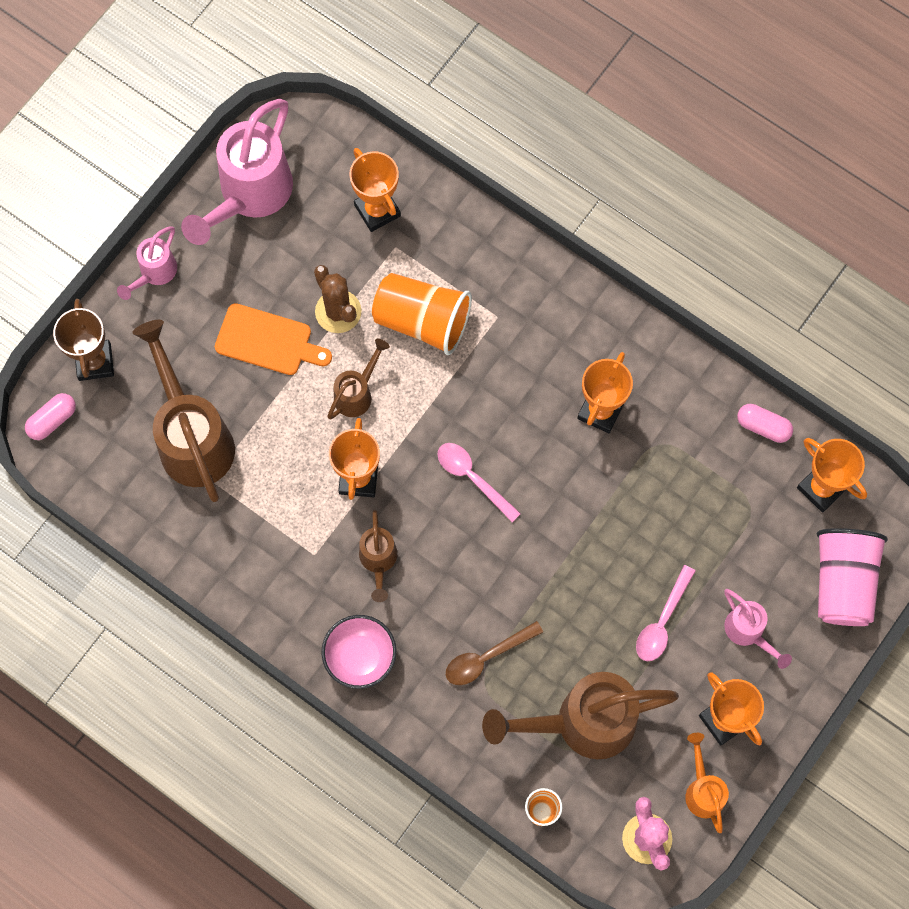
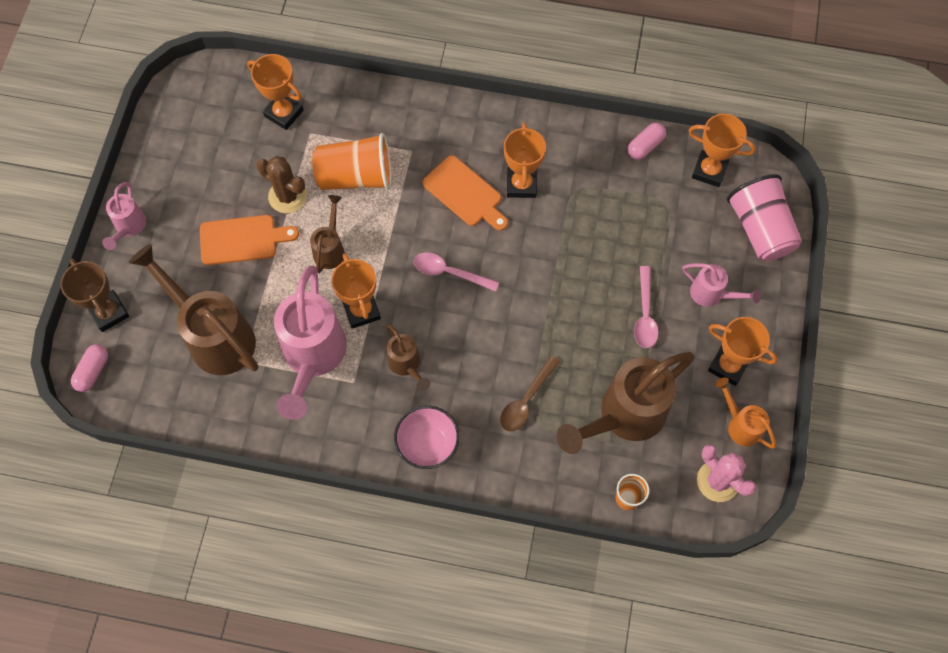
camera: 25 degrees left, 5 degrees down
(249, 196) = (179, 142): pink watering can -> pink watering can (312, 358)
(532, 394) = (465, 193): none -> orange cutting board
(763, 426) = (645, 146): pink capsule -> pink capsule turned 45 degrees counterclockwise

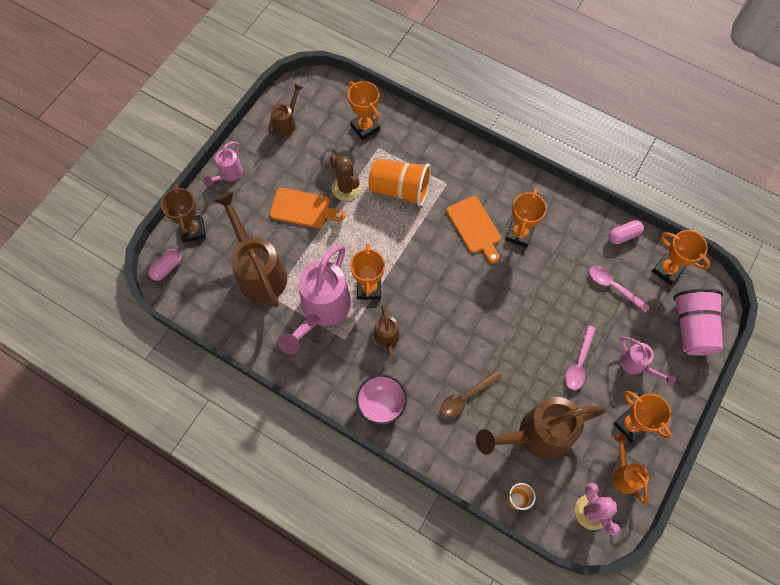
camera: 20 degrees right, 0 degrees up
(330, 248) = (363, 235): brown watering can -> brown watering can (287, 122)
(449, 272) = (442, 282): pink spoon -> pink spoon (613, 286)

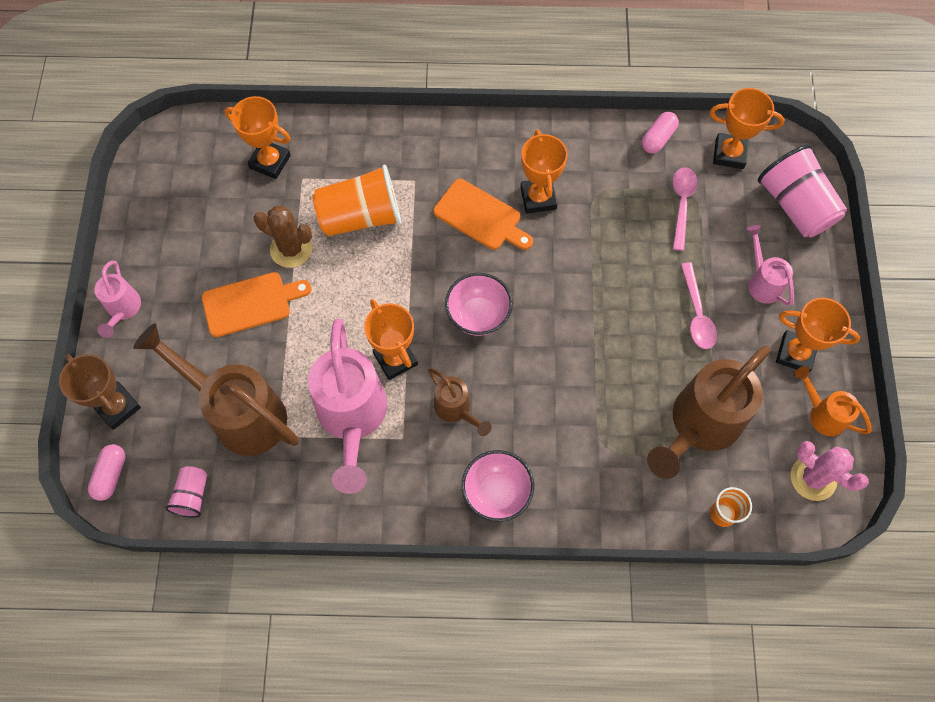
camera: 30 degrees left, 0 degrees up
(204, 305) = (192, 495): none -> pink cup
(287, 122) = (162, 205): brown watering can -> none
(436, 289) = (478, 315): none -> pink bowl
(466, 397) = (592, 426): brown spoon -> none
(613, 286) = (682, 204): pink spoon -> pink spoon turned 90 degrees clockwise
(636, 366) = (762, 281): pink watering can -> pink watering can turned 135 degrees counterclockwise

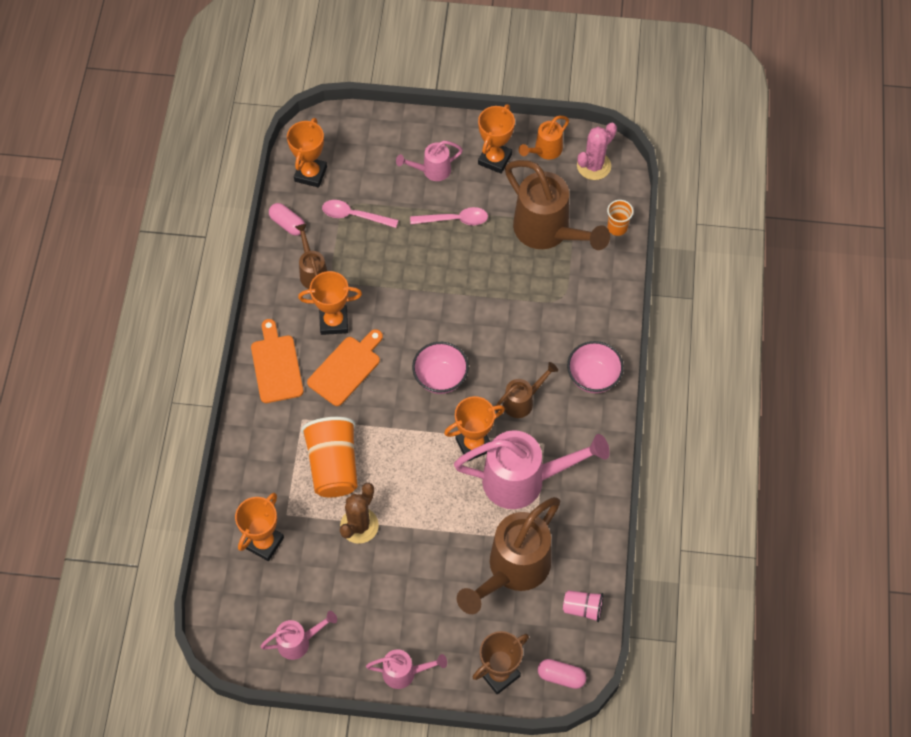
camera: 85 degrees left, 5 degrees down
(161, 206) = (299, 641): none -> pink watering can
(251, 303) = (410, 560): orange cutting board -> orange cutting board (276, 365)
(599, 170) = (312, 272): none -> brown watering can
(795, 206) = (366, 136): pink cup -> none

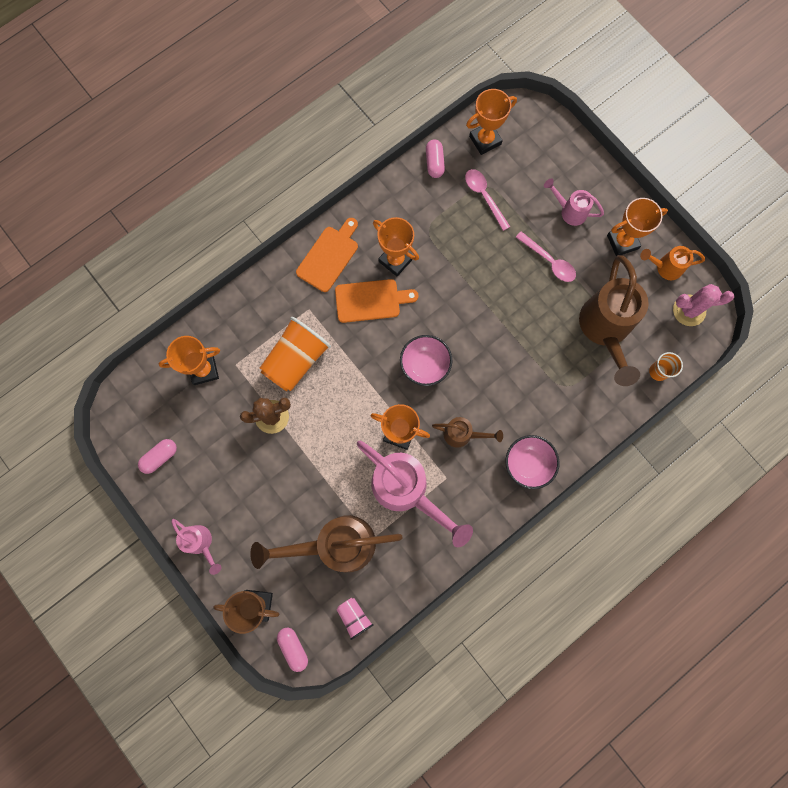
camera: 45 degrees right, 15 degrees up
(299, 641) = (160, 457): pink watering can -> pink capsule
(312, 272) = (417, 212): brown watering can -> none

